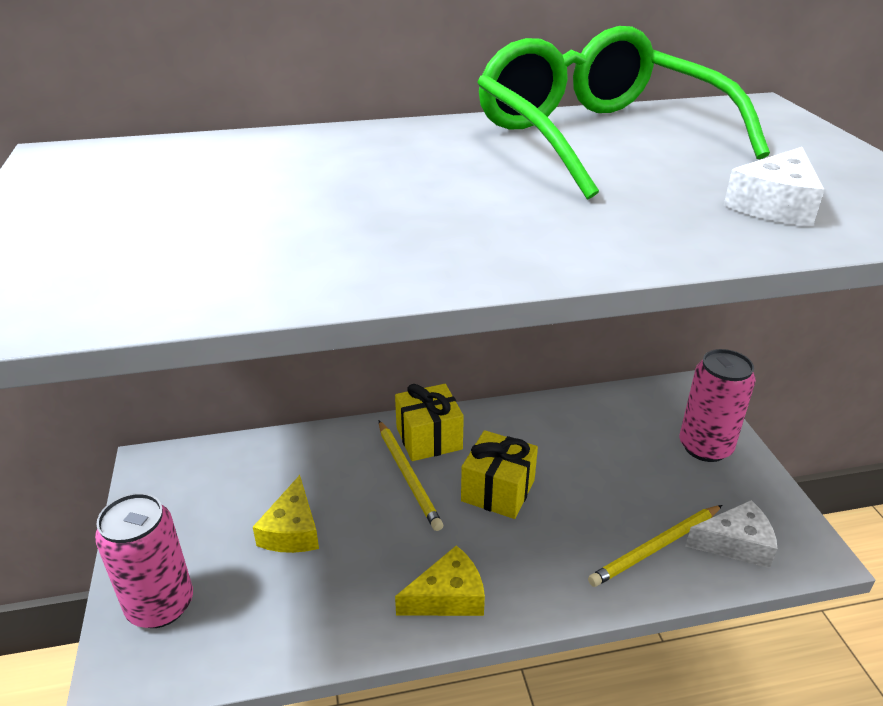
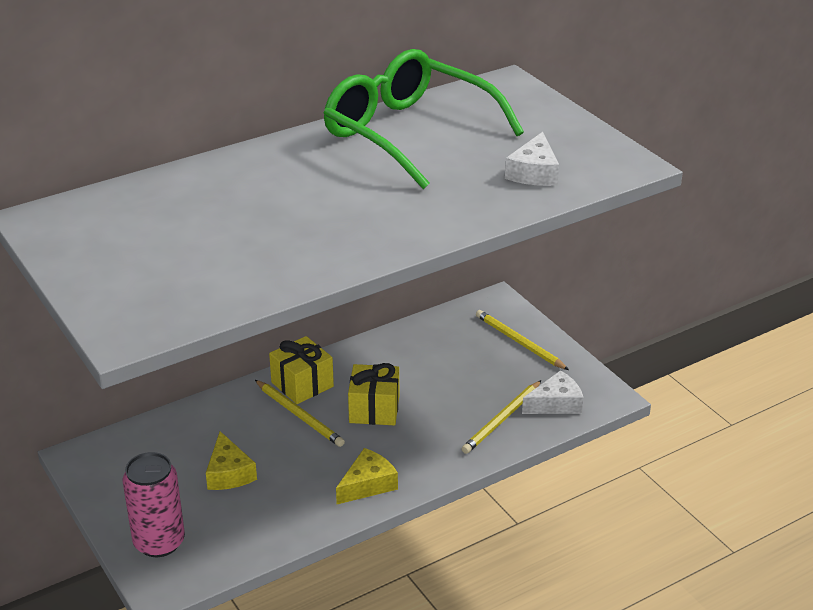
camera: 20 degrees left, 0 degrees up
(705, 447) = (519, 342): pink can -> yellow pencil

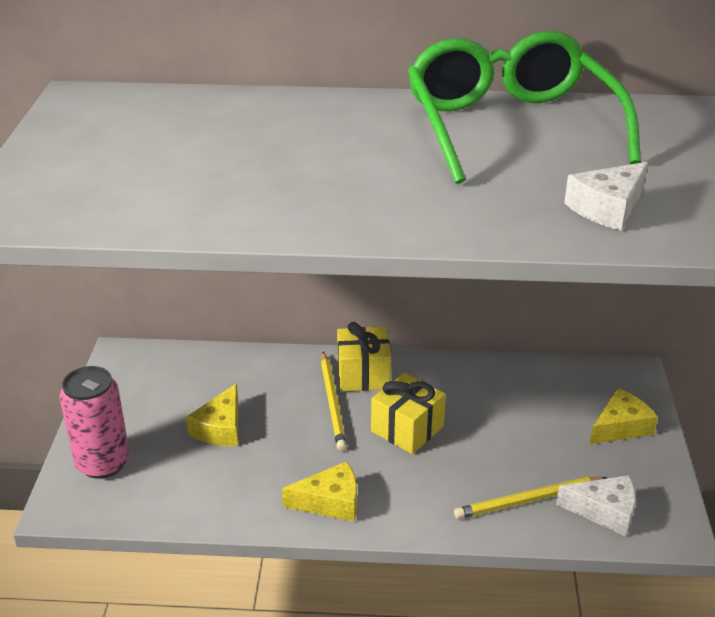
camera: 35 degrees right, 0 degrees up
(519, 342) = (620, 427): yellow pencil -> yellow cheese

